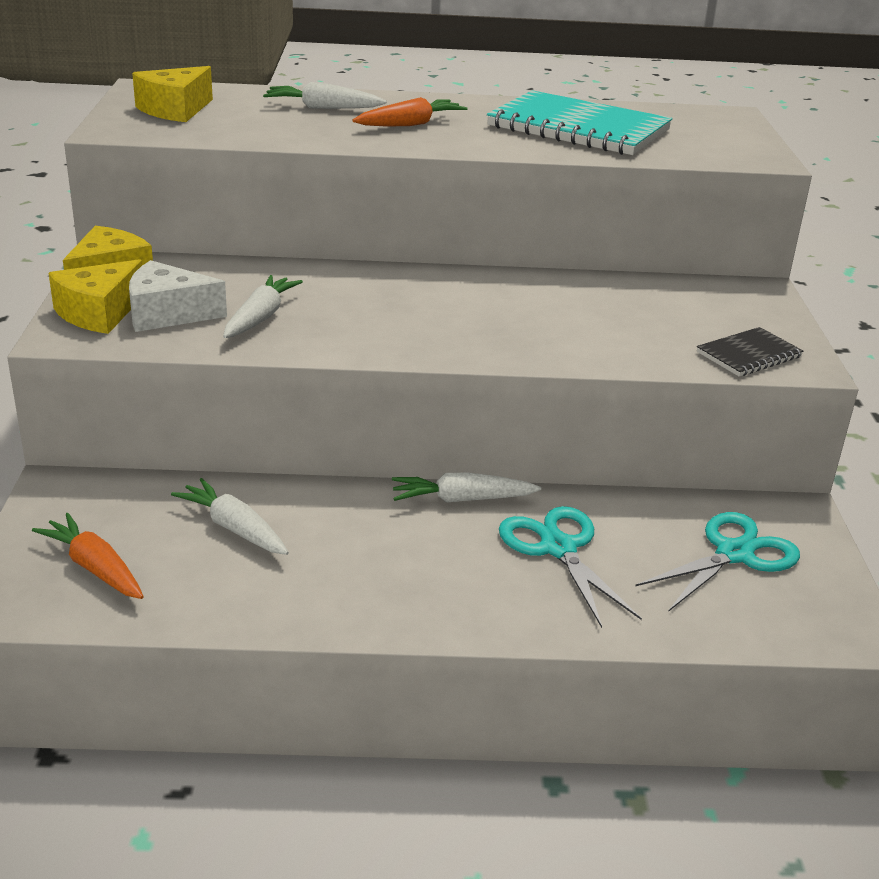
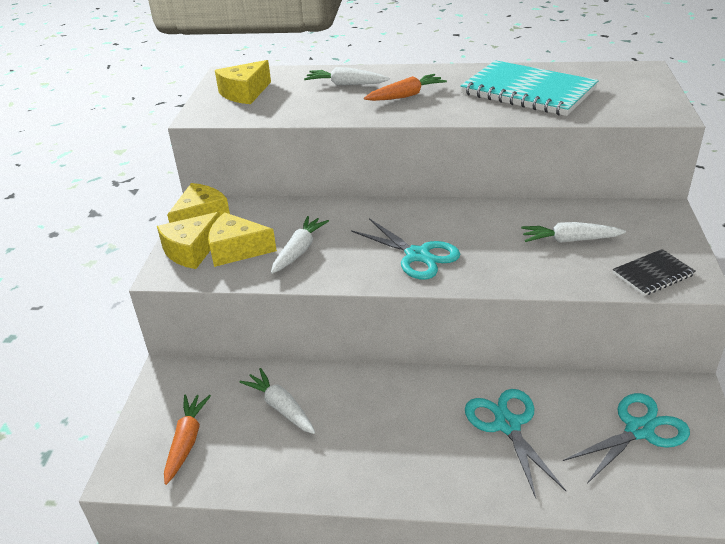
camera: 10 degrees right, 5 degrees up
(95, 568) = (186, 441): orange carrot -> orange carrot turned 45 degrees clockwise
(168, 314) = (237, 250): white cheese -> yellow cheese
(431, 327) = (417, 255): none -> turquoise scissors
(462, 499) = (440, 381): white carrot -> white carrot (569, 240)

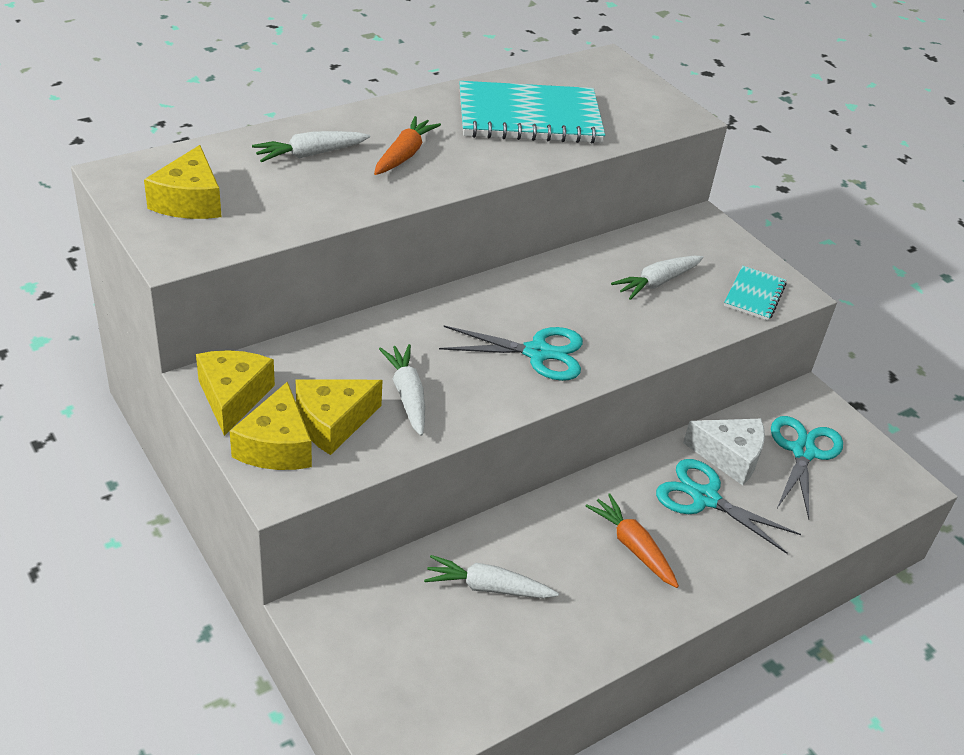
camera: 45 degrees left, 5 degrees up
(186, 441) = (429, 676): orange carrot -> orange carrot (633, 547)
(562, 405) = (729, 457): none -> white cheese
(653, 274) = (754, 295): black notebook -> turquoise notebook

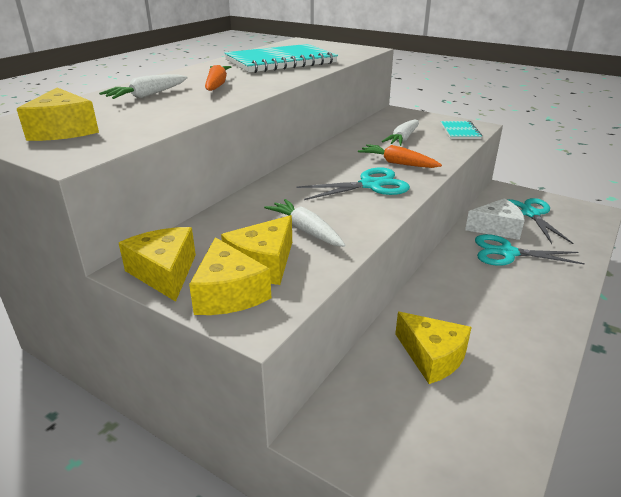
camera: 20 degrees left, 10 degrees down
(488, 587) = (432, 356): white carrot -> yellow cheese
(633, 547) = (497, 294): orange carrot -> orange carrot (397, 163)

